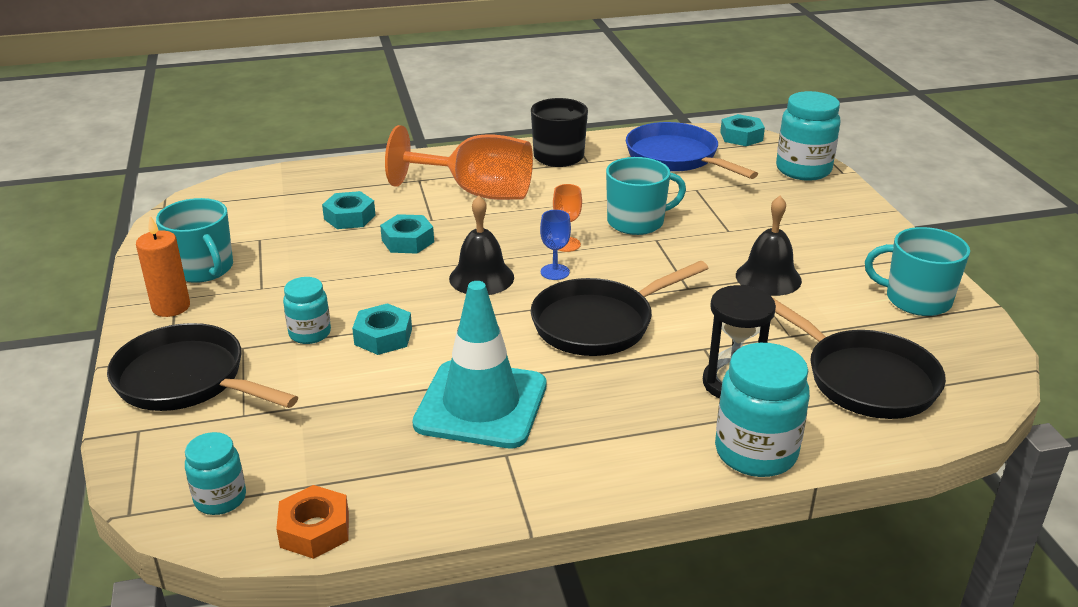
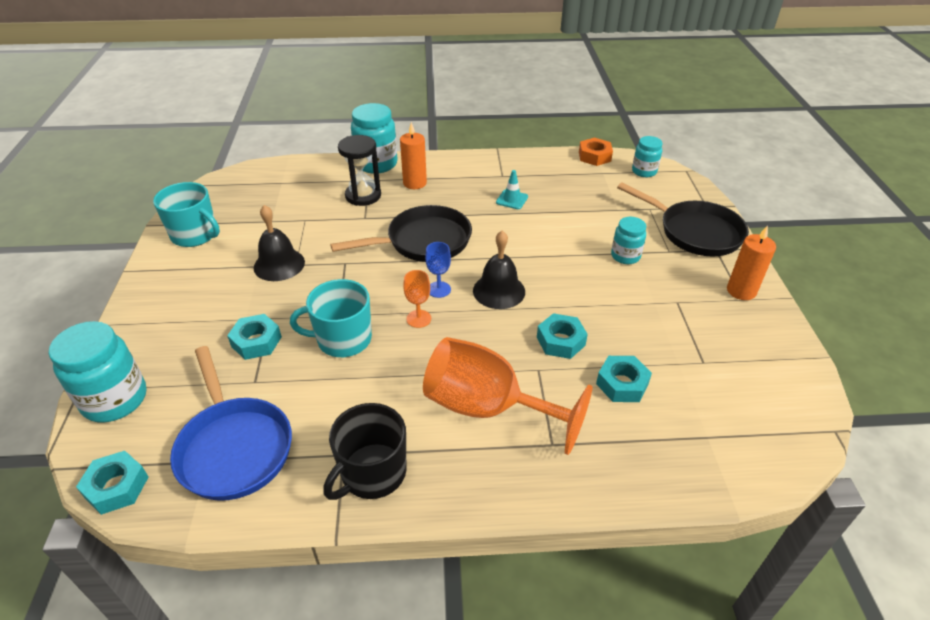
camera: 170 degrees left, 10 degrees up
(203, 269) = (737, 329): turquoise mug -> none
(383, 336) = (573, 248): turquoise nut -> turquoise nut (256, 342)
(481, 404) = (512, 199): turquoise traffic cone -> turquoise traffic cone, size x0.40
(661, 418) = (414, 183): none -> orange candle
(864, 379) = (287, 190): black pan -> none

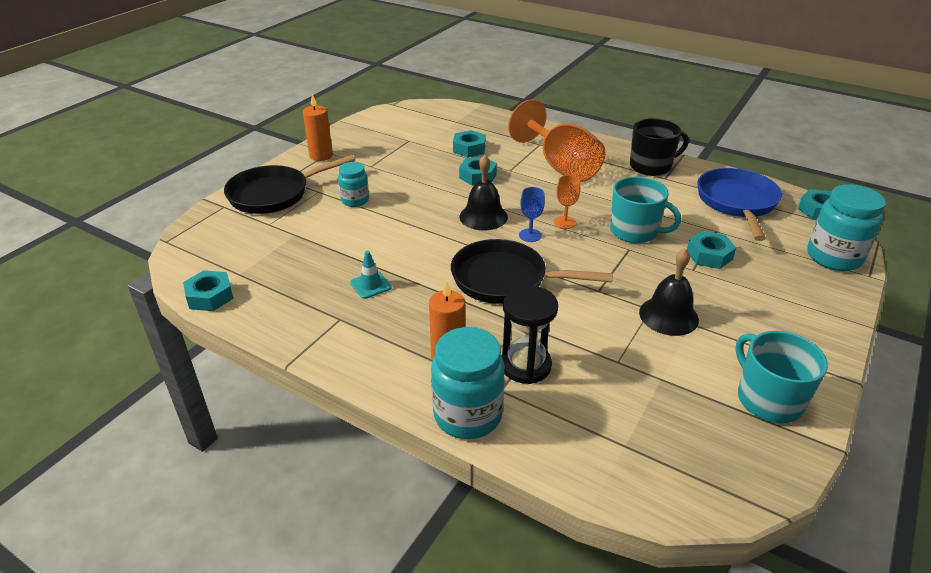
camera: 145 degrees left, 5 degrees down
(594, 156) = (210, 296): orange nut -> turquoise nut
(644, 171) = (202, 257): turquoise jar -> none
(695, 232) = (274, 194): black pan -> black pan turned 105 degrees counterclockwise

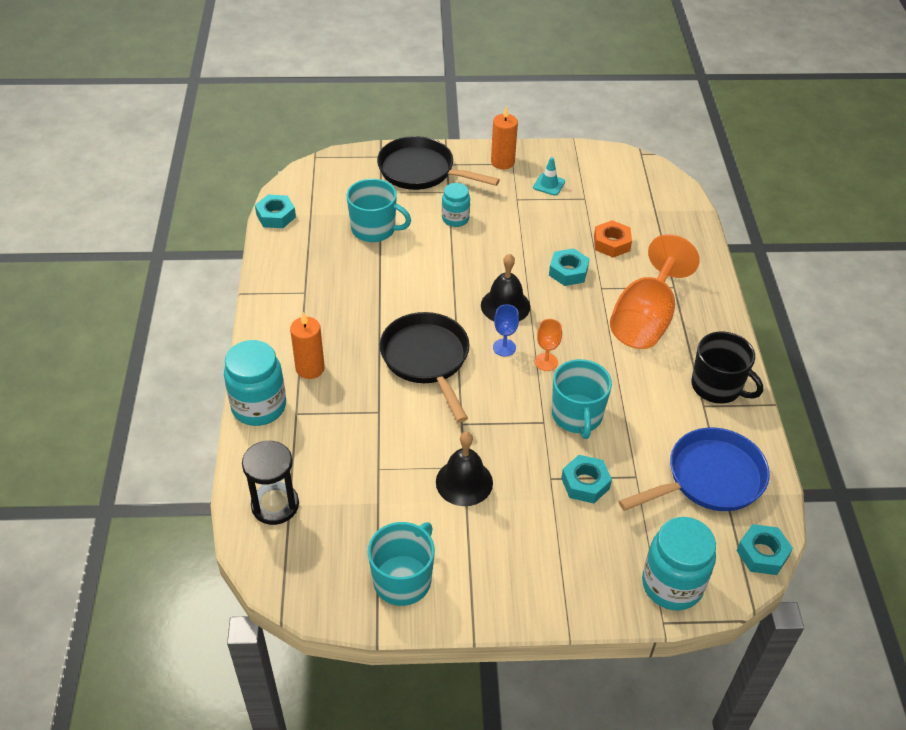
camera: 55 degrees right, 10 degrees up
(311, 245) = (374, 229): none -> turquoise mug
(370, 285) = (354, 287): turquoise traffic cone -> turquoise traffic cone (549, 184)
(469, 149) = (611, 243): turquoise nut -> orange nut
(525, 365) = (332, 416): black hourglass -> black hourglass (275, 505)

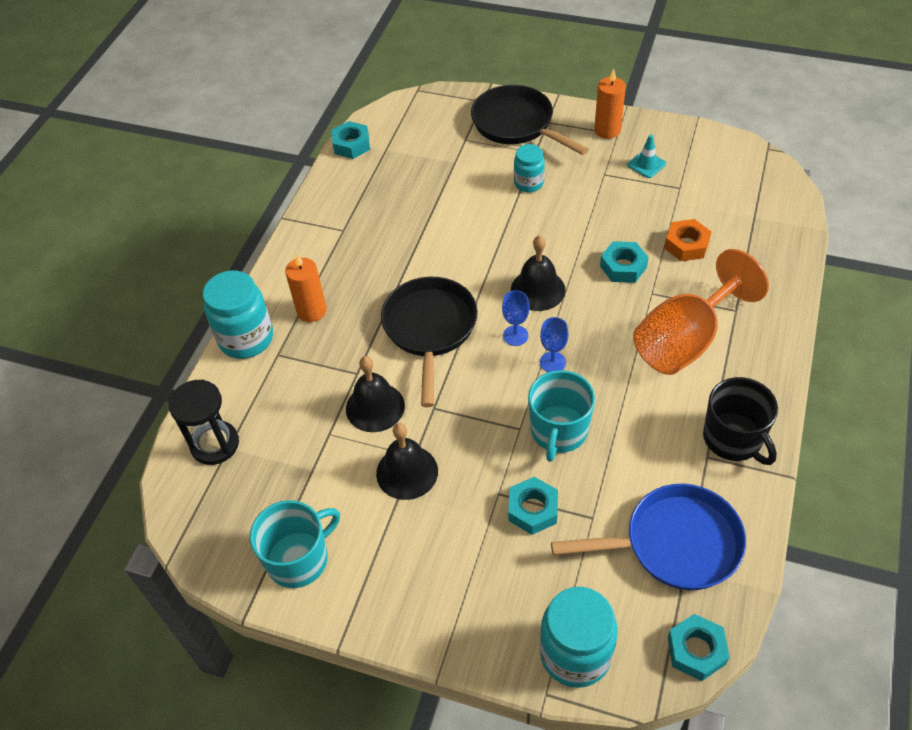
camera: 25 degrees right, 5 degrees up
(374, 229) = (441, 178): turquoise mug -> none
(409, 436) = (375, 407): none -> black bell
(546, 362) = (552, 362): orange goblet -> blue goblet

